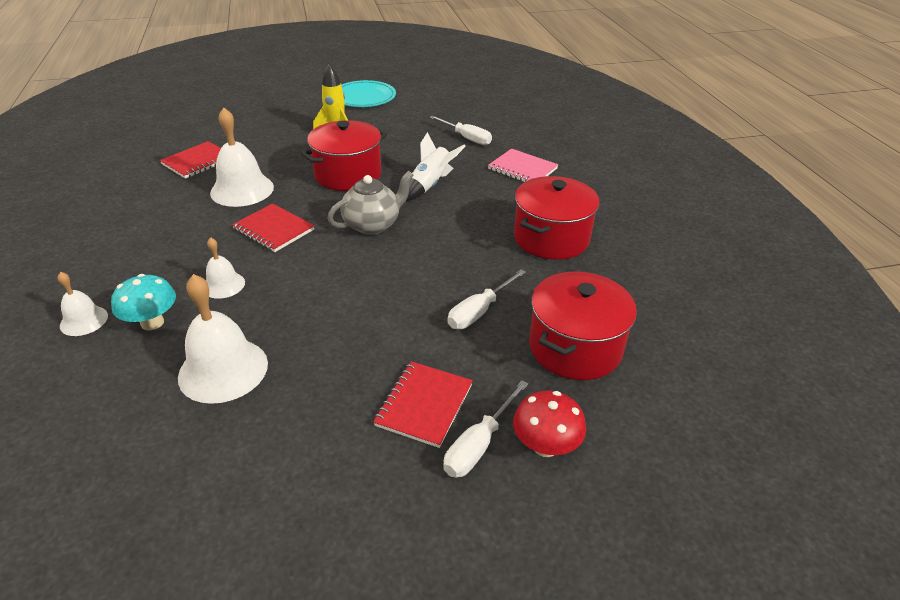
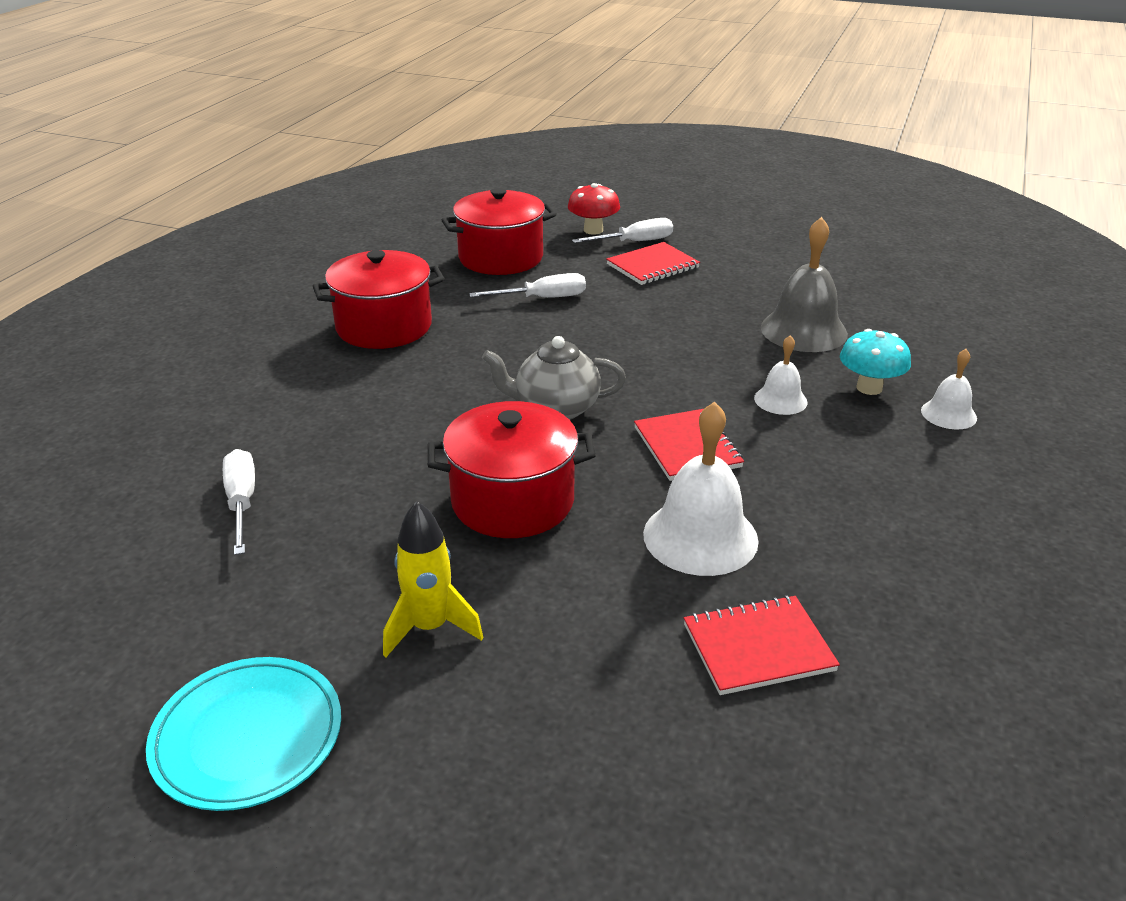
camera: 145 degrees left, 5 degrees down
(223, 370) = (803, 330): white bell -> grey bell
(430, 185) = (418, 436): white rocket -> none
(522, 169) = (265, 413): pink notebook -> none

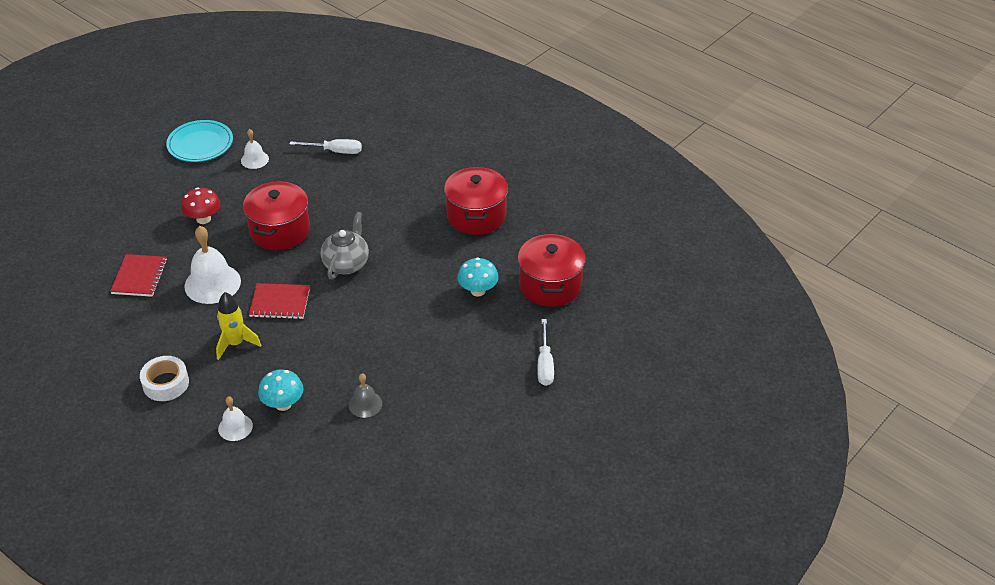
camera: 110 degrees right, 10 degrees up
(430, 627) = (219, 192): yellow rocket -> yellow rocket (236, 344)
(542, 298) = (478, 291): white screwdriver -> turquoise mushroom
(593, 230) = (577, 347): red mushroom -> red mushroom (203, 219)
(652, 266) = (499, 360): red notebook -> none
(780, 400) = (297, 358): white bell -> white bell (254, 159)
(803, 330) = (365, 404): grey bell -> grey bell, size x0.55
(953, 507) = (166, 383): none -> white tape

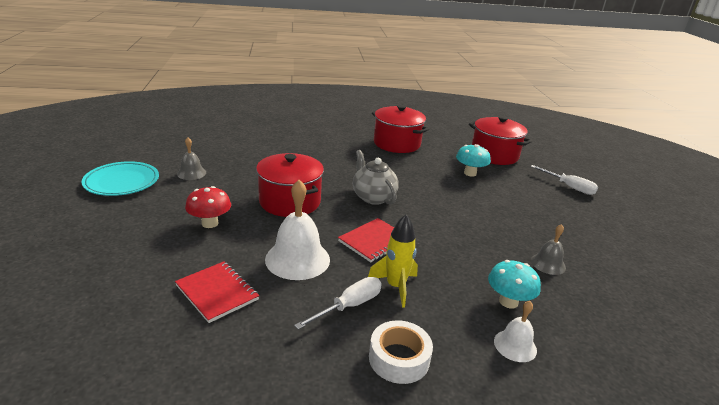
camera: 50 degrees left, 15 degrees down
(254, 159) = (191, 173): white bell -> grey bell
(335, 151) = (249, 148): white screwdriver -> white screwdriver (349, 306)

